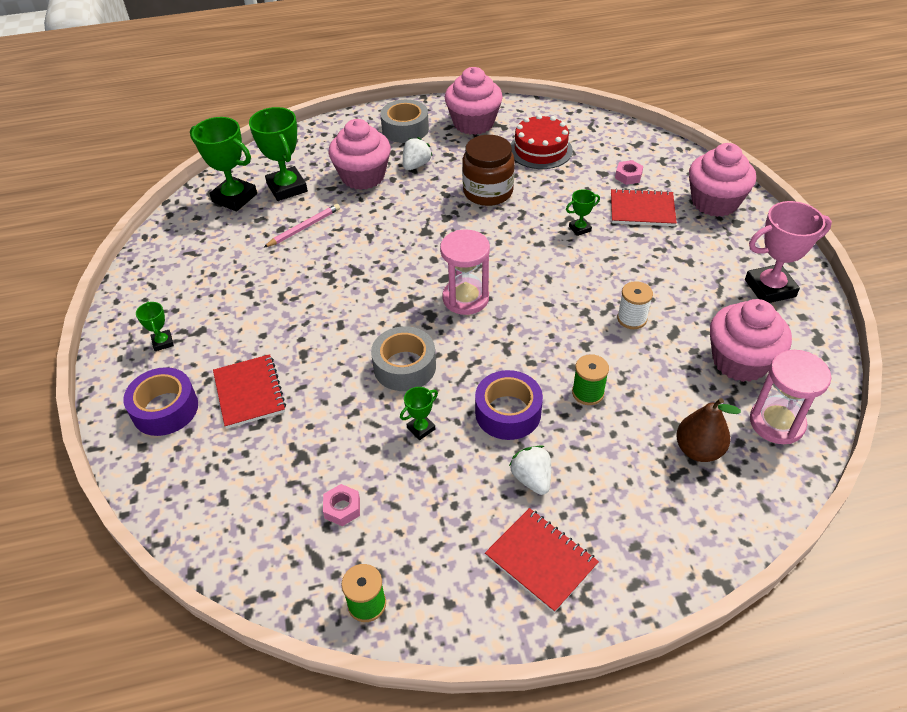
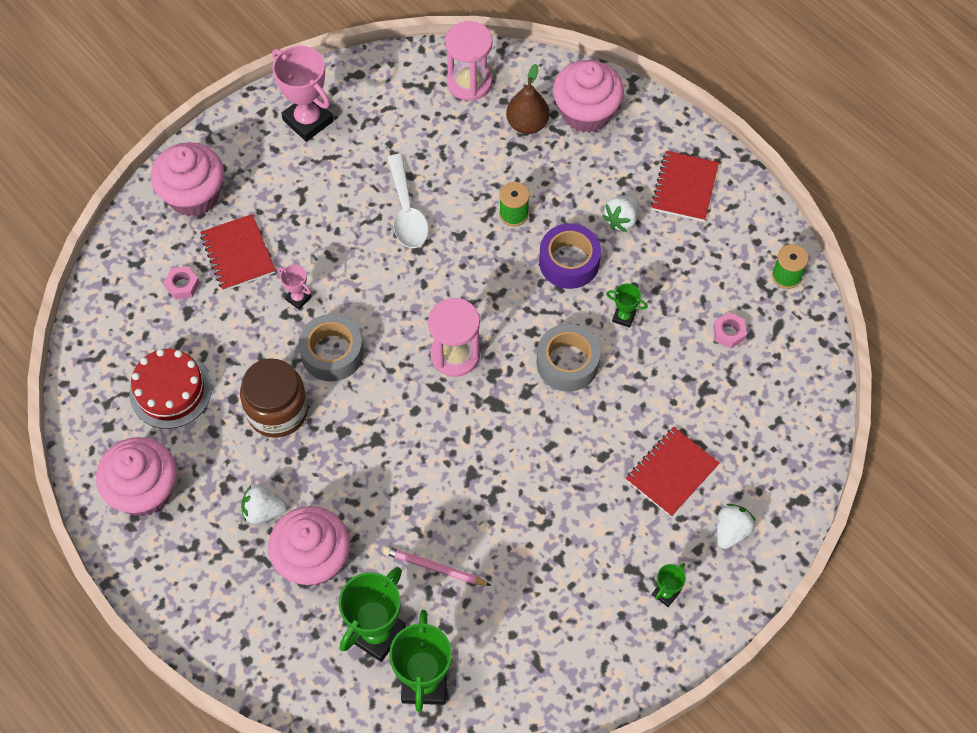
camera: 120 degrees left, 15 degrees up
(165, 409) = (731, 531): purple tape -> white strawberry
(405, 129) = (193, 564): grey tape -> grey tape (332, 353)
(580, 229) = (298, 298): green trophy -> pink trophy
(632, 319) = (407, 211): white spool -> white spoon
(740, 361) = (414, 121): pink cupcake -> pink cupcake (586, 112)

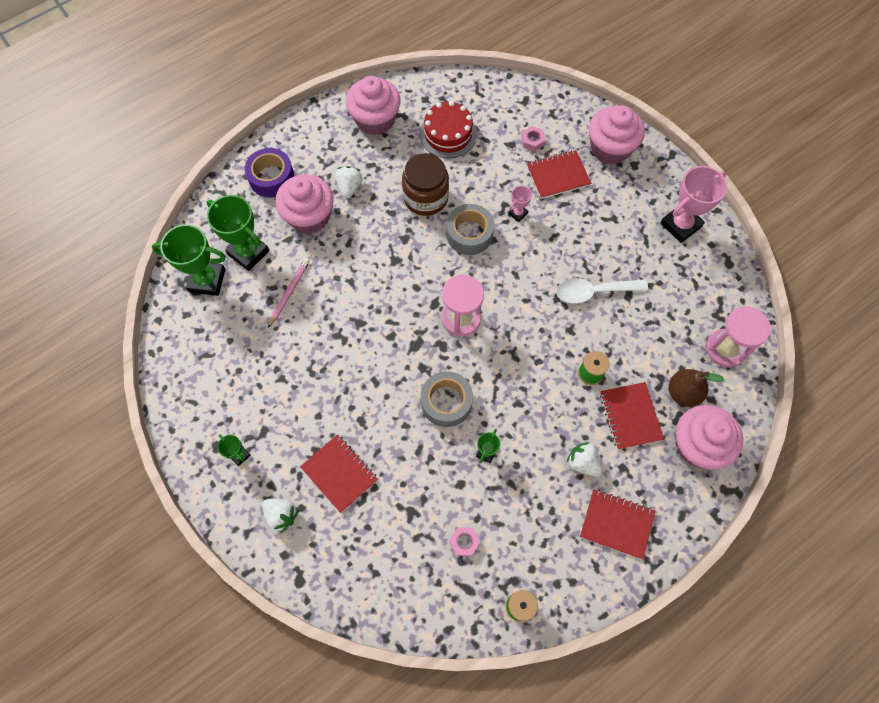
camera: 95 degrees right, 5 degrees up
(561, 174) = (630, 416): none -> red notebook
(569, 262) = (541, 413): purple tape -> purple tape (271, 178)

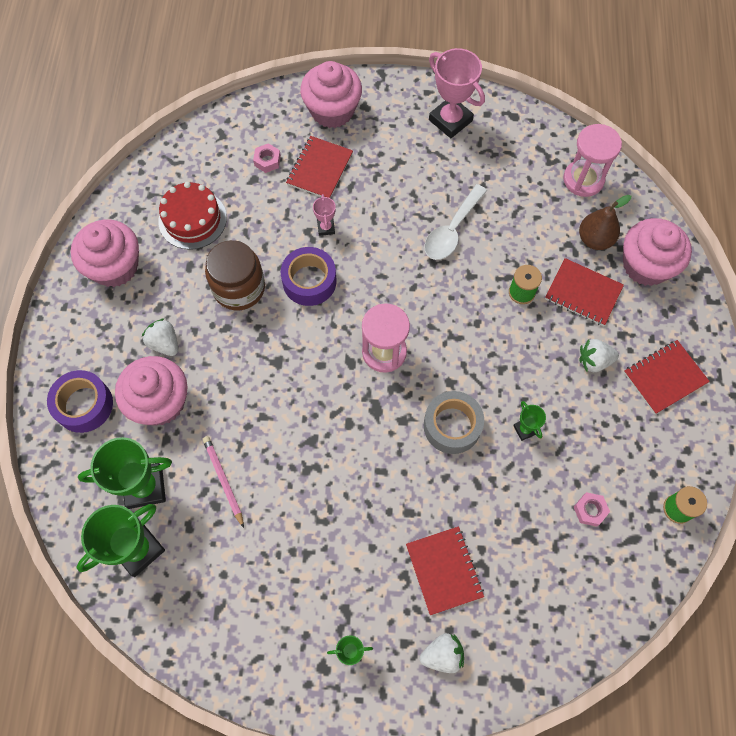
camera: 50 degrees left, 0 degrees up
(339, 473) = (444, 570): red notebook -> red notebook turned 75 degrees clockwise
(469, 234) = (309, 281): grey tape -> purple tape
(680, 225) = (450, 120): pink trophy -> pink trophy turned 45 degrees counterclockwise

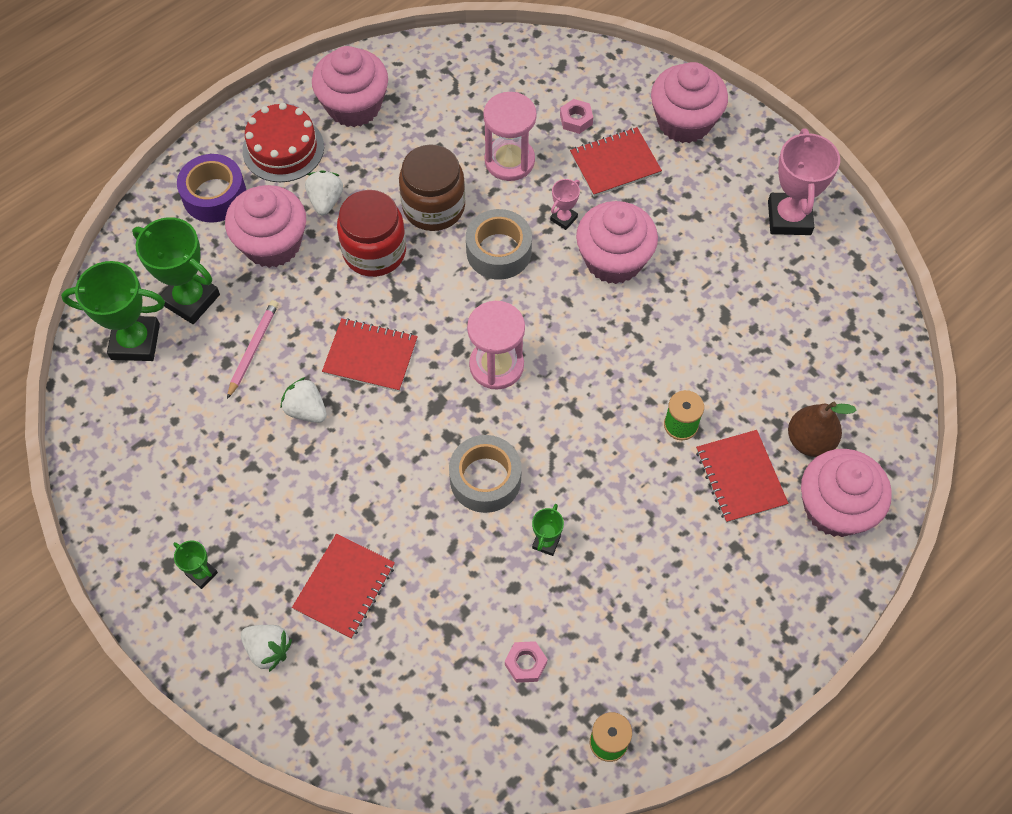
camera: 45 degrees right, 5 degrees down
(192, 219) = (457, 118): red cake -> red cake (283, 148)
(232, 348) = (374, 251): none -> red jar
(309, 281) = (499, 251): purple tape -> grey tape
(381, 228) = (613, 260): none -> pink cupcake
(452, 230) = (677, 316): white spoon -> none
(583, 179) = (863, 378): pink hourglass -> pink hourglass (509, 161)
(594, 361) = (680, 544): white strawberry -> white strawberry (306, 410)
(664, 377) = (733, 622): red notebook -> red notebook (370, 356)

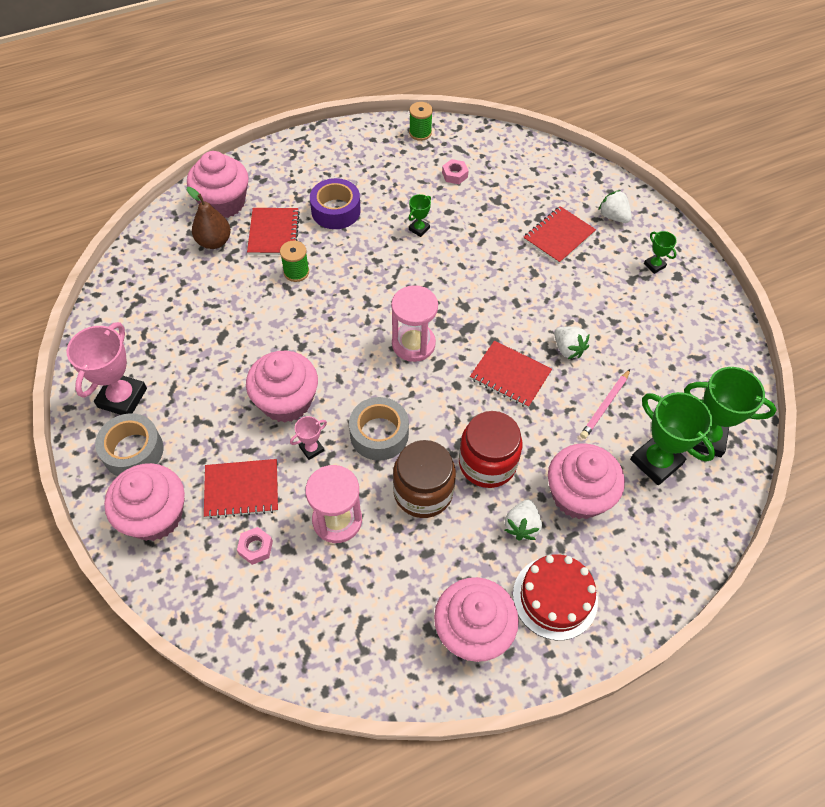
camera: 165 degrees left, 5 degrees down
(214, 195) = (629, 561): purple tape -> purple tape (336, 211)
(485, 479) = (447, 273): grey tape -> grey tape (133, 451)

